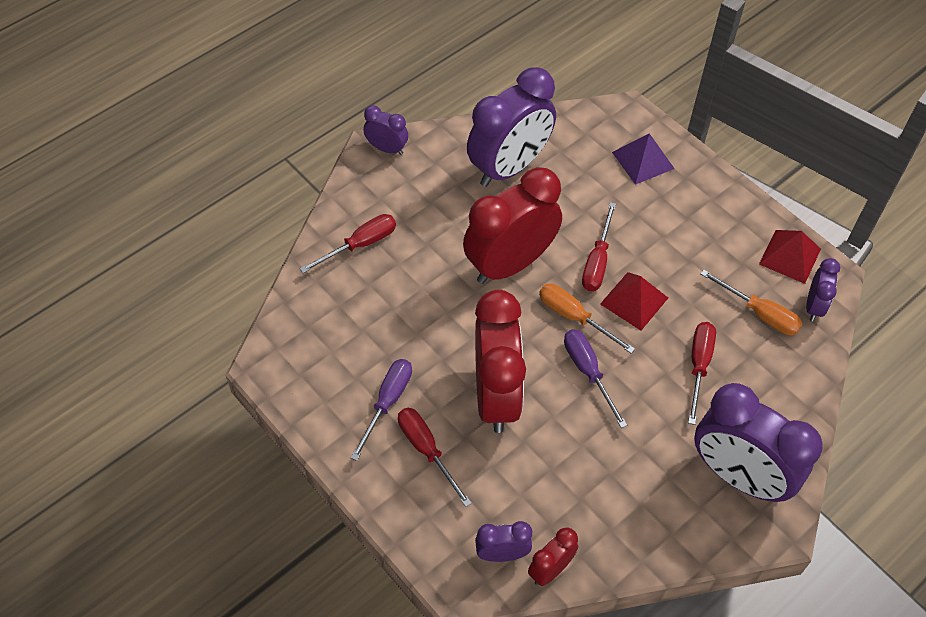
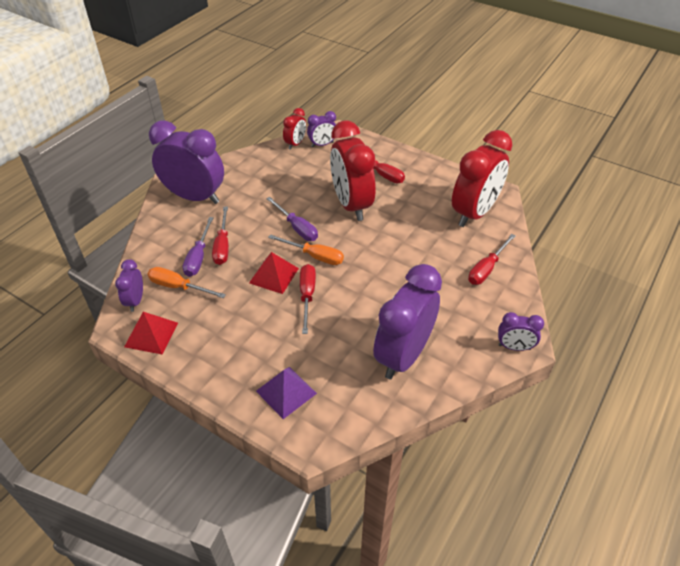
camera: 165 degrees right, 10 degrees down
(387, 402) = (415, 189): purple screwdriver -> purple screwdriver (198, 257)
(510, 264) = (372, 280): red clock -> red clock (474, 213)

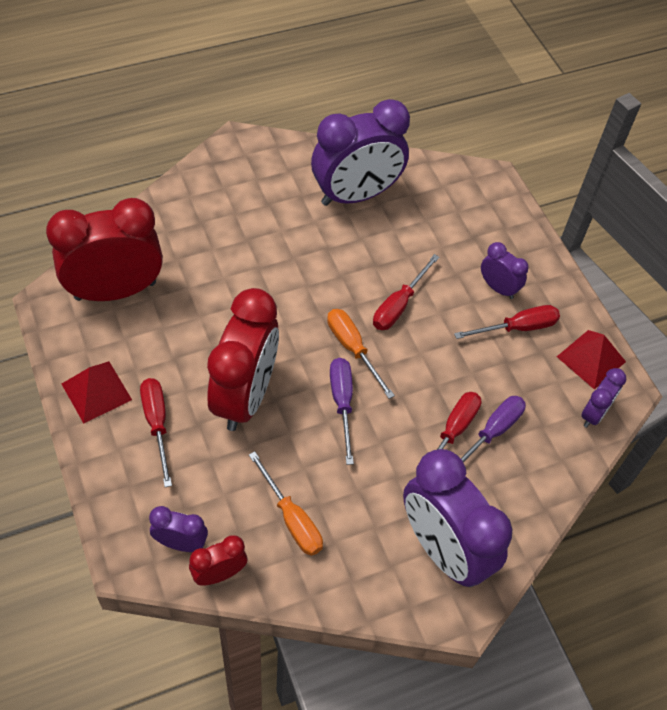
camera: 150 degrees left, 10 degrees up
(178, 287) = (535, 403): orange screwdriver -> orange screwdriver (291, 518)
(274, 275) = (417, 352): red pyramid -> red pyramid (96, 391)
(286, 392) = (486, 226): purple pyramid -> none
(486, 269) = (186, 222): red screwdriver -> red screwdriver (517, 328)
(514, 347) = (251, 145): purple clock -> purple clock (498, 288)

